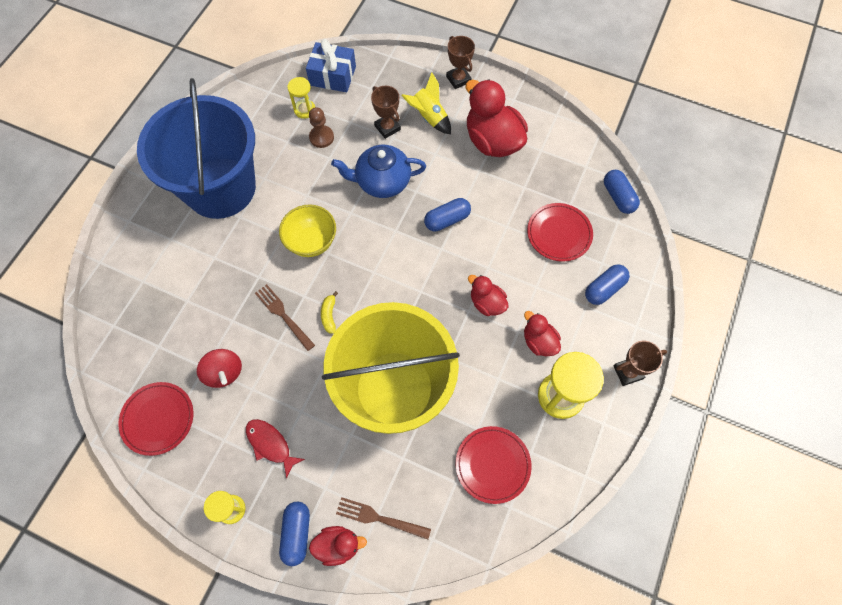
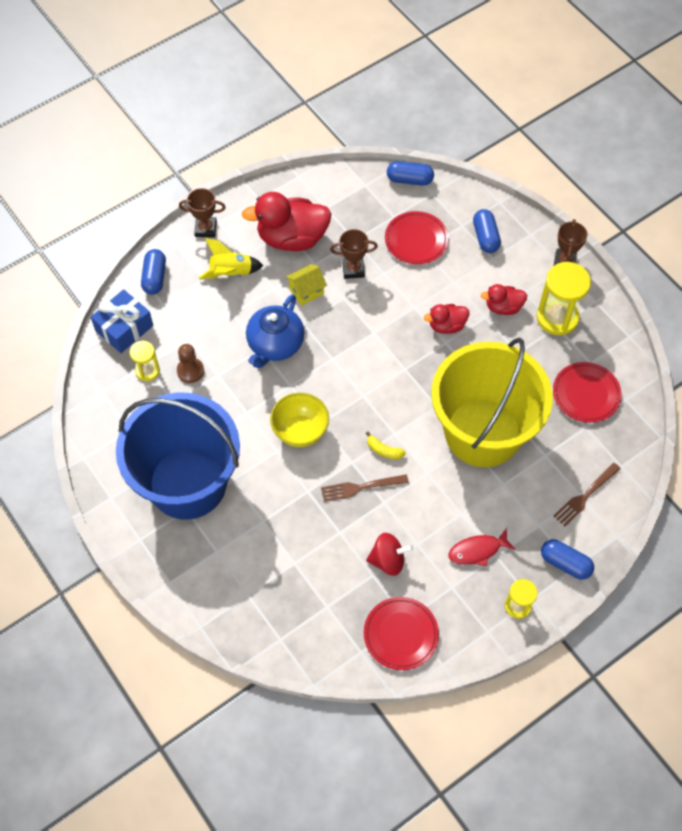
camera: 60 degrees left, 5 degrees down
(338, 545) = (591, 536): red duck -> none
(387, 127) = (218, 312): brown trophy -> brown trophy (353, 269)
(447, 220) = (348, 314): blue capsule -> blue capsule (154, 277)
(448, 178) = (306, 291): none -> yellow house

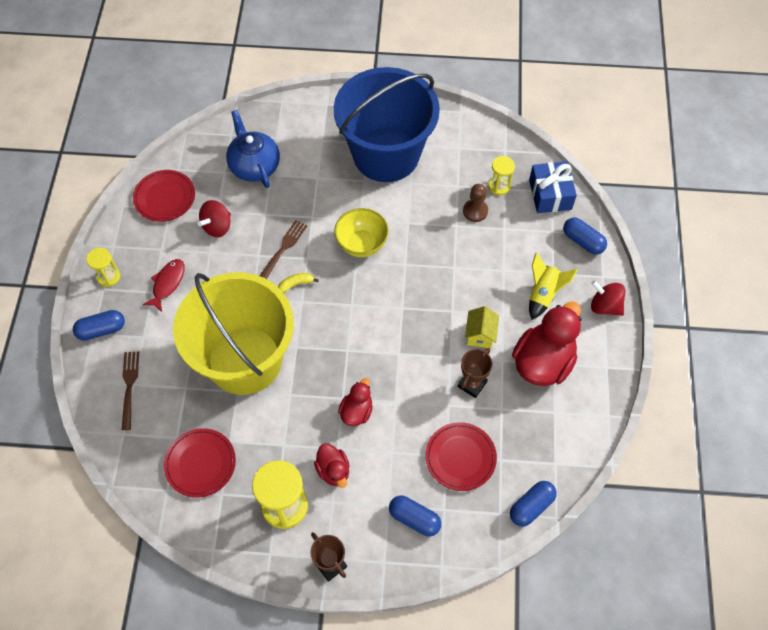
camera: 130 degrees right, 0 degrees up
(205, 229) = (605, 306): brown trophy -> red spinning top
(275, 344) = (449, 279): blue teapot -> blue teapot (254, 166)
(503, 307) = (333, 470): red duck -> red duck turned 120 degrees clockwise

